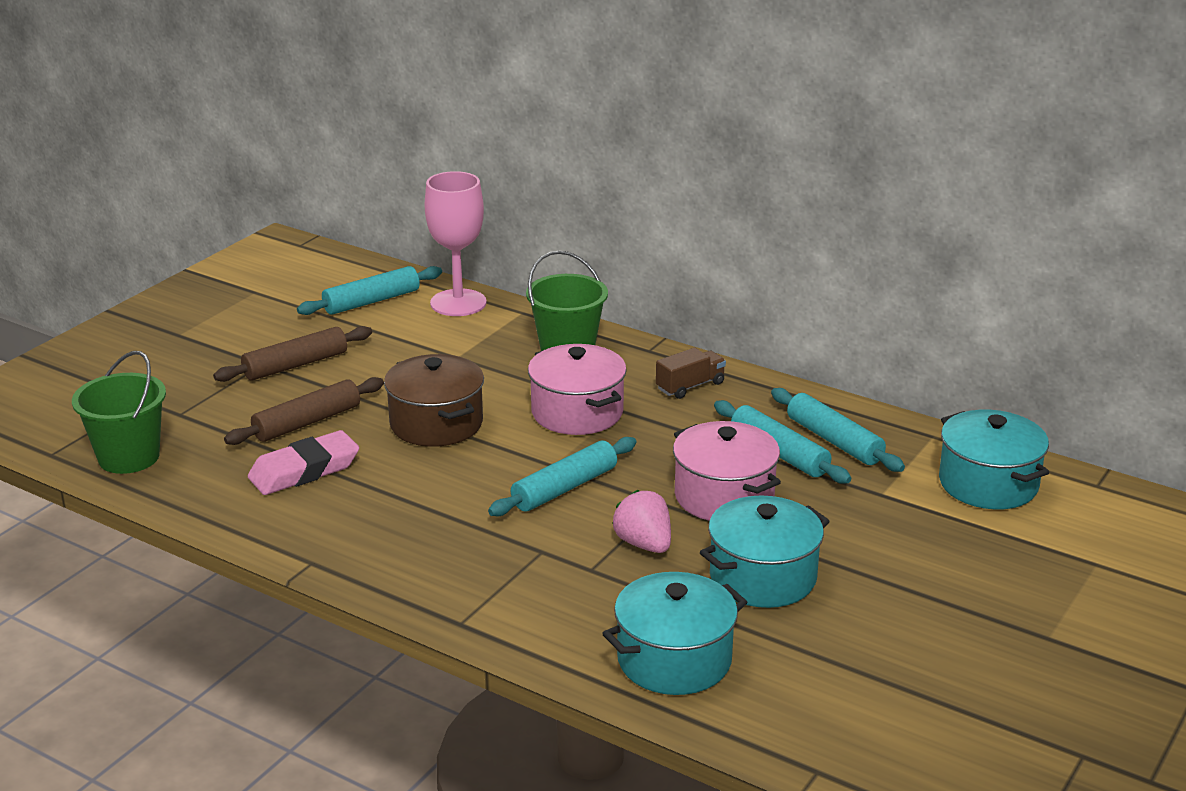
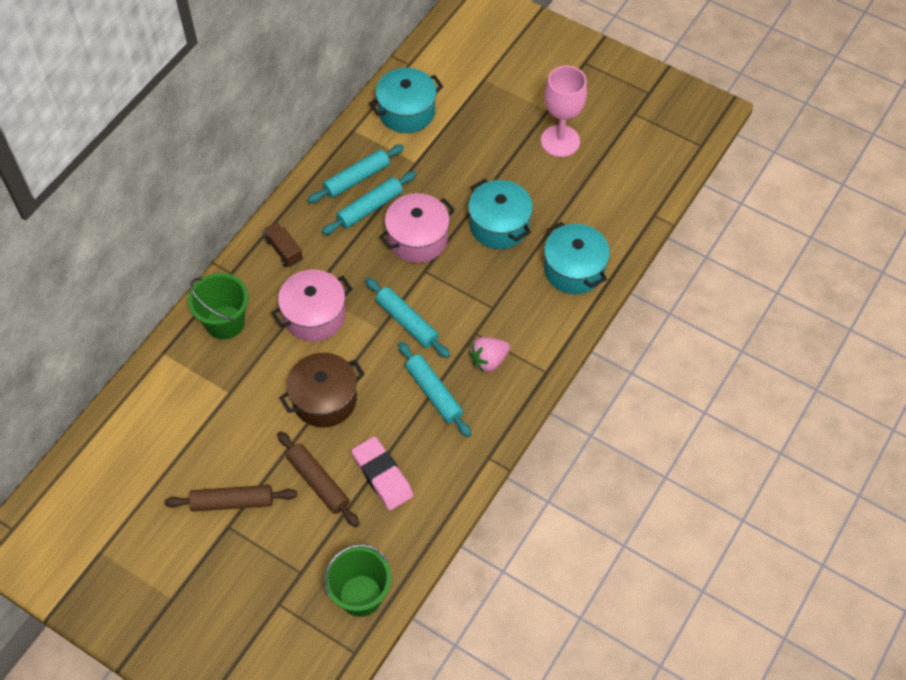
camera: 90 degrees left, 30 degrees up
(295, 365) = (232, 502): brown rolling pin -> brown rolling pin turned 60 degrees counterclockwise
(371, 301) = (130, 459): turquoise rolling pin -> turquoise rolling pin (433, 393)
(458, 303) = (142, 397): pink goblet -> pink goblet (560, 141)
(644, 544) = (468, 281): pink strawberry -> pink strawberry (488, 360)

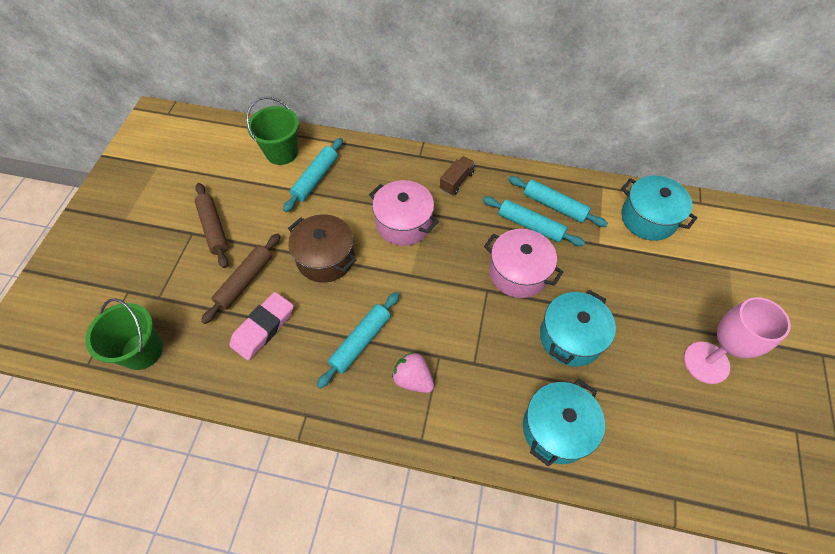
camera: 70 degrees right, 0 degrees up
(225, 322) = (373, 168): green bucket -> green bucket (282, 152)
(407, 322) = (427, 294): turquoise rolling pin -> turquoise rolling pin (315, 179)

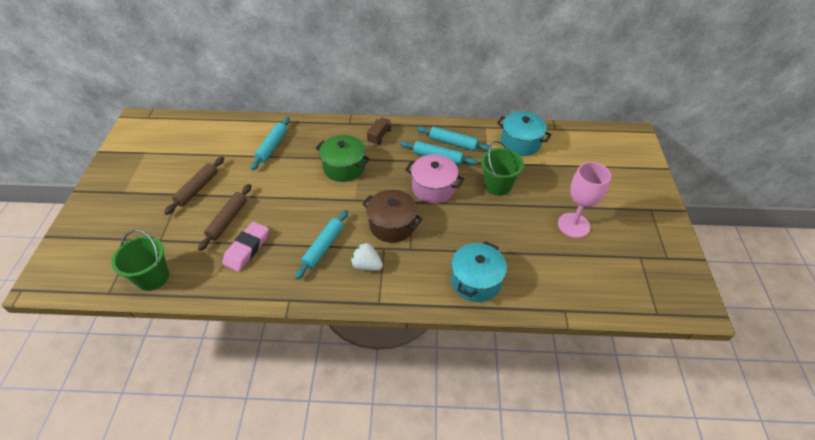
camera: 10 degrees left, 10 degrees down
(214, 228) = (197, 189): brown rolling pin -> brown rolling pin turned 60 degrees clockwise
(282, 152) = (243, 133): green bucket -> green bucket (497, 185)
(325, 258) = (288, 197): brown pot -> brown pot (392, 225)
(403, 223) = (344, 167): pink pot -> green pot
(413, 379) = (366, 265): pink strawberry -> white strawberry
(570, 337) = (477, 223): turquoise pot -> none

